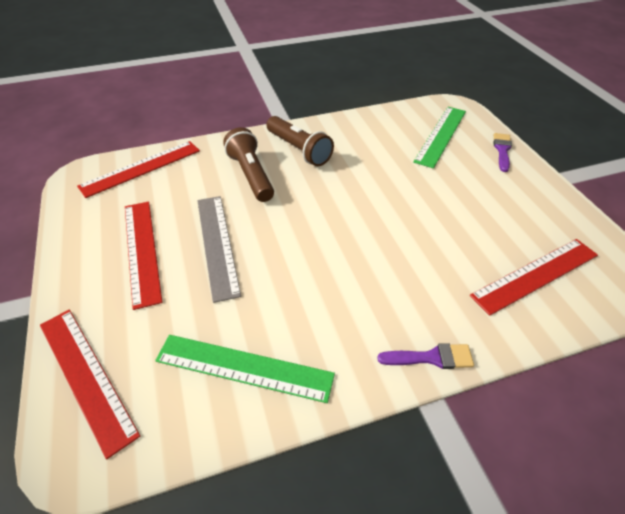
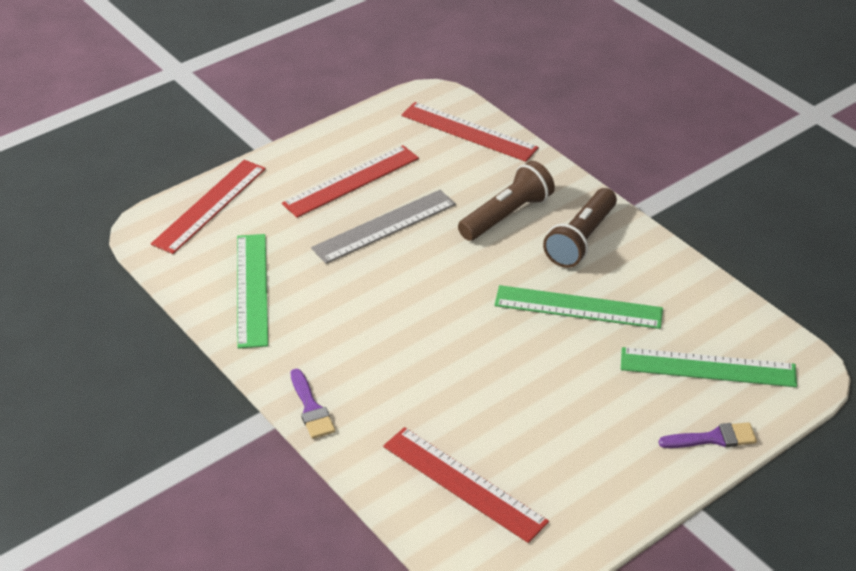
camera: 70 degrees right, 5 degrees down
(366, 169) = (578, 307): none -> green ruler

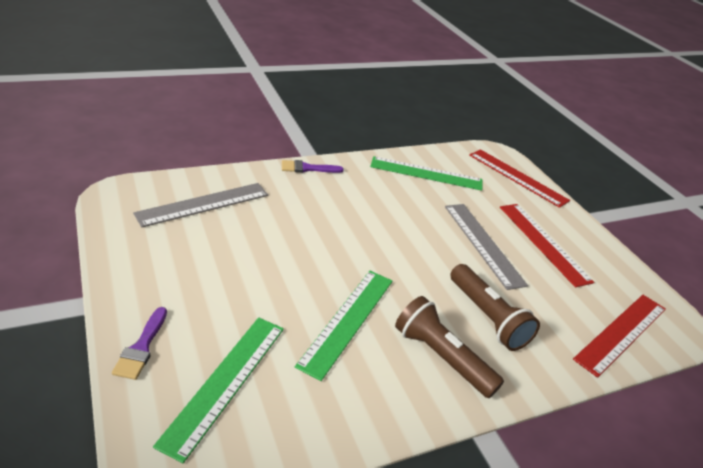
camera: 100 degrees right, 5 degrees down
(464, 483) = (203, 204): red ruler -> grey ruler

